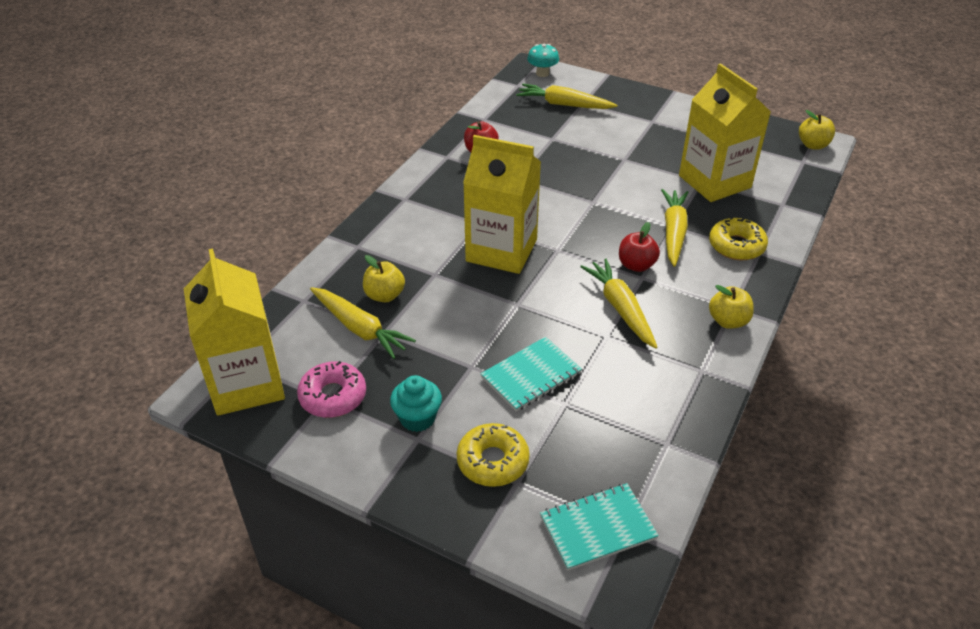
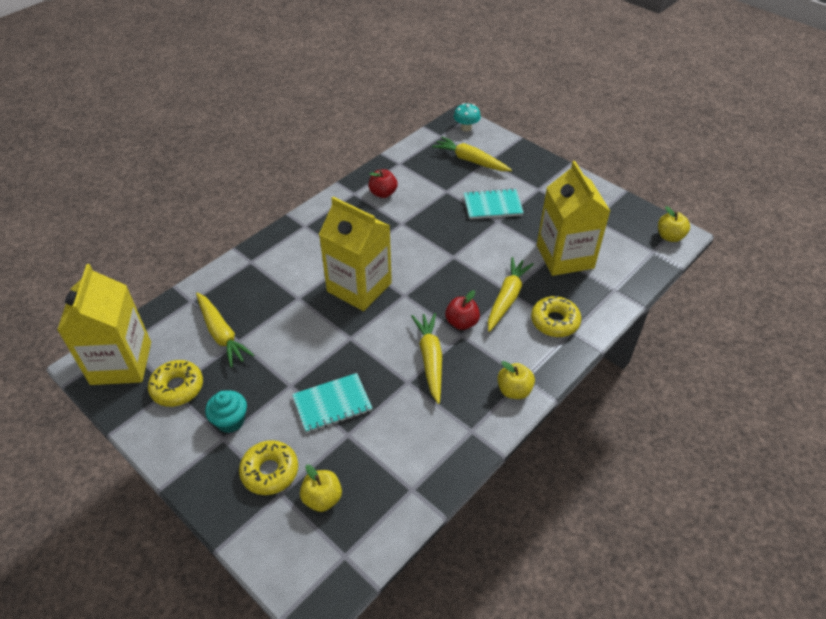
camera: 15 degrees right, 5 degrees up
(333, 396) = (177, 388): pink donut -> yellow donut
(384, 295) = (252, 309): yellow apple -> yellow apple (322, 498)
(597, 528) = (323, 549): turquoise notebook -> turquoise notebook (492, 205)

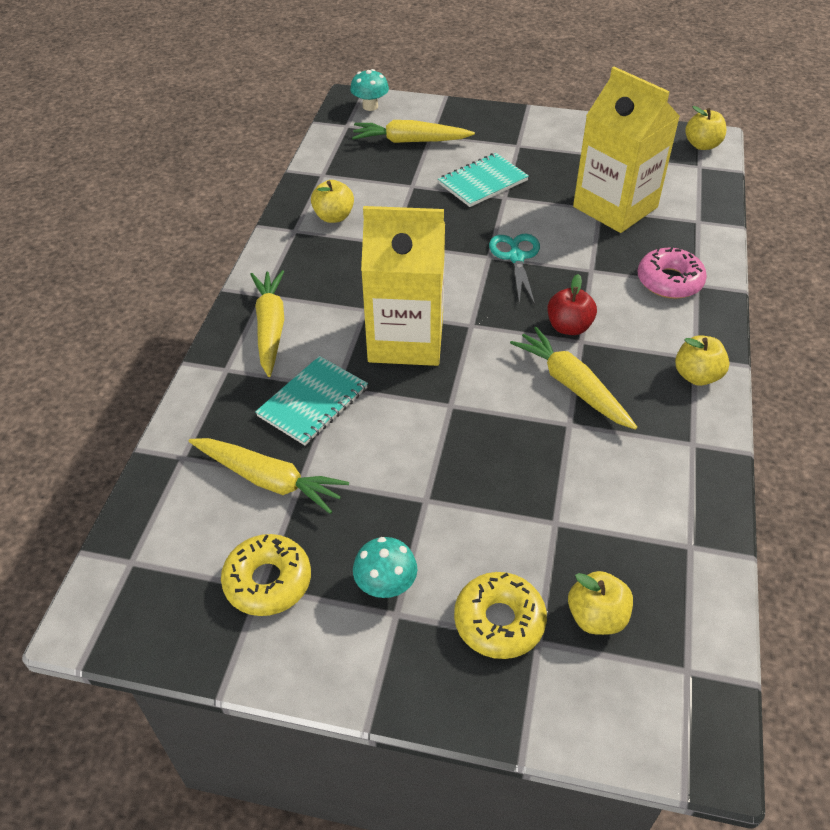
camera: 30 degrees left, 0 degrees up
(121, 363) = (147, 591): yellow carton -> none
(230, 421) = (386, 586): turquoise cupcake -> turquoise mushroom
(332, 404) = (502, 495): turquoise notebook -> turquoise notebook (313, 402)
(383, 193) = (334, 217): red apple -> yellow apple
(469, 264) = (516, 257): none -> turquoise scissors
(507, 298) = (594, 278): yellow carrot -> yellow carrot (270, 328)
(554, 321) = (669, 281): yellow donut -> pink donut

